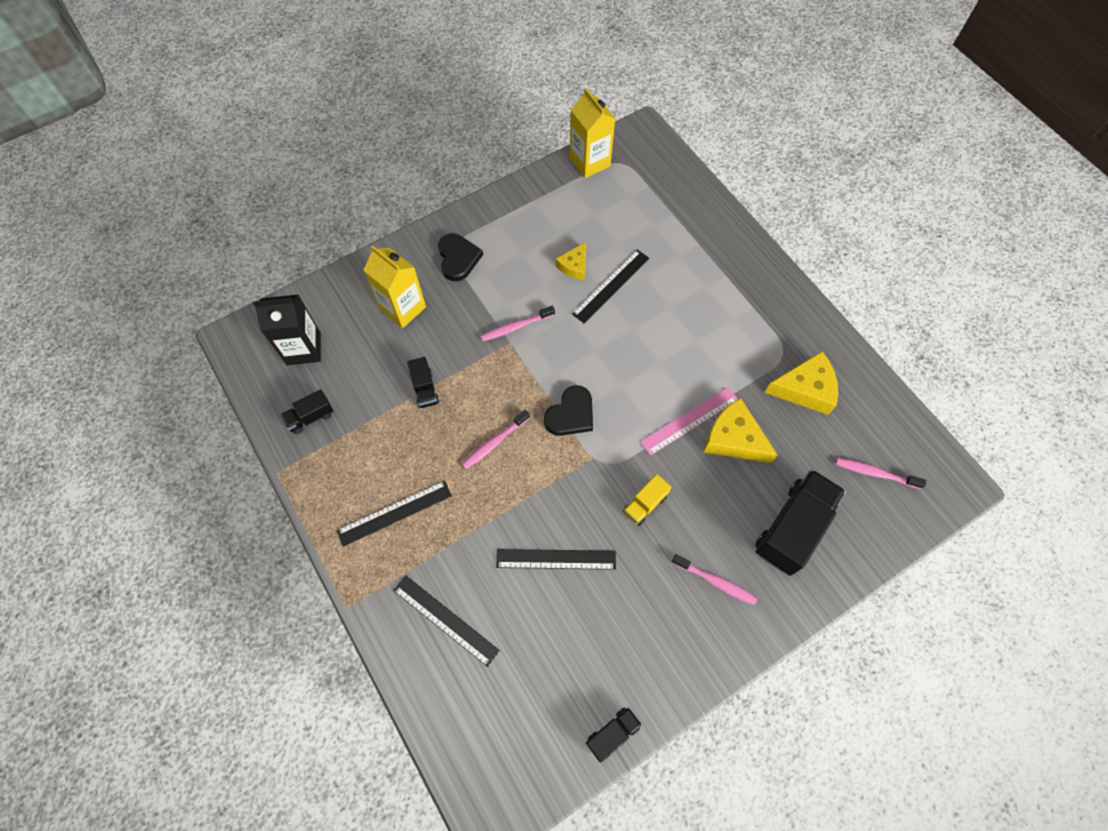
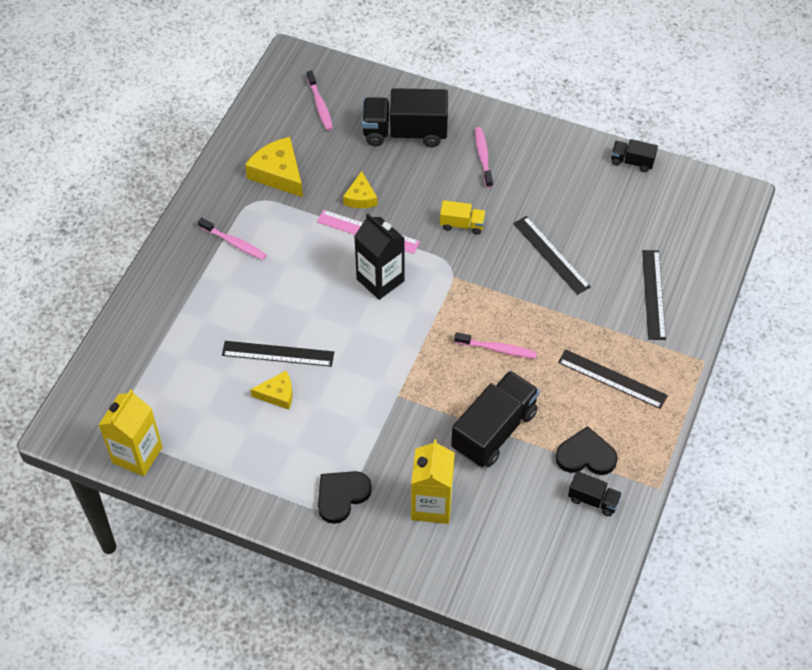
camera: 125 degrees left, 10 degrees down
(303, 348) = (539, 558): black carton -> black carton (380, 280)
(425, 389) = (494, 430): black truck -> black truck, size x2.00
(515, 327) = (378, 401): pink toothbrush -> pink toothbrush (234, 243)
(571, 414) = (428, 312): black heart -> black heart (586, 455)
(733, 438) = (360, 197): yellow cheese -> yellow cheese, size x0.60

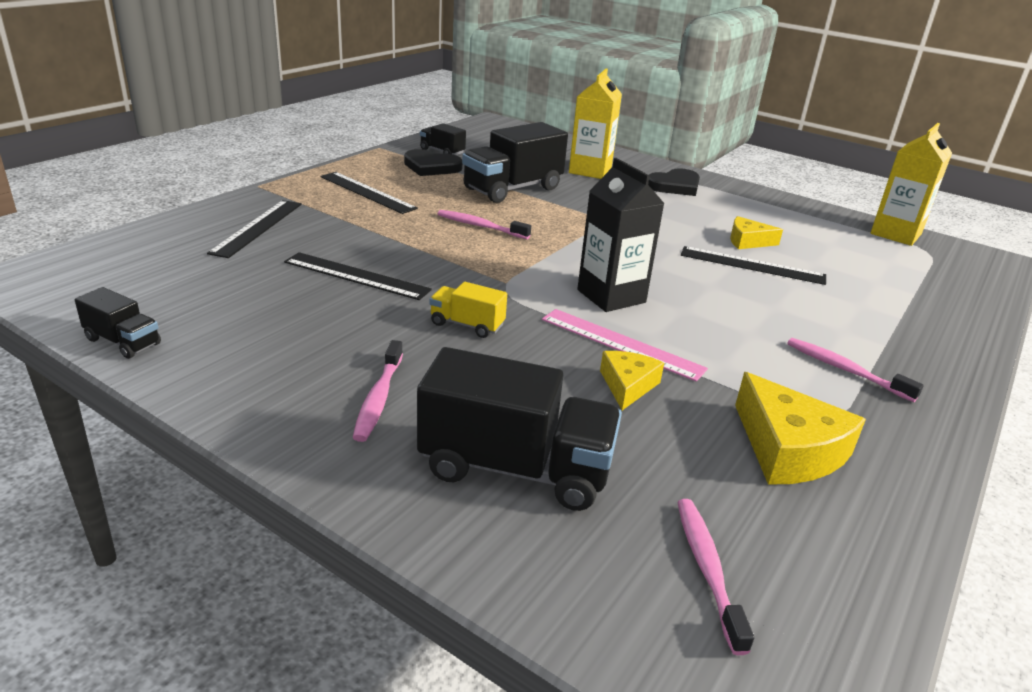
camera: 170 degrees left, 25 degrees down
(551, 255) = (356, 276): black ruler -> black ruler turned 45 degrees counterclockwise

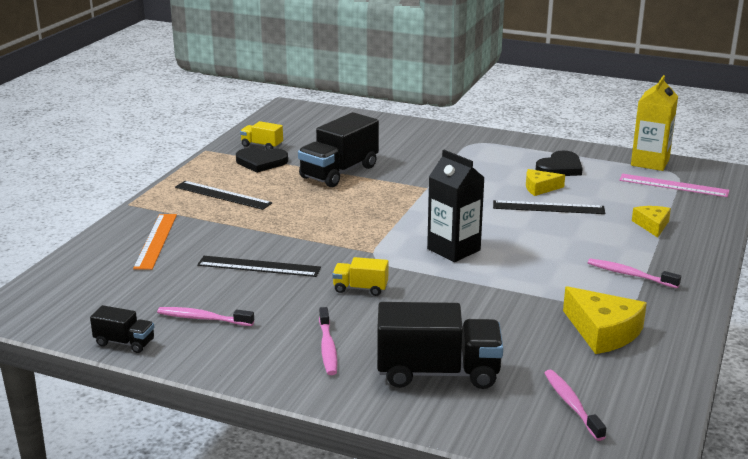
camera: 10 degrees left, 5 degrees down
(257, 227) = (156, 241): black ruler -> orange ruler
(442, 152) = (262, 146): black truck -> yellow truck
(480, 226) = (330, 210): pink toothbrush -> pink toothbrush (203, 318)
(590, 171) = (394, 144): yellow carton -> none
(621, 344) = (474, 283): pink ruler -> pink ruler (673, 185)
(627, 385) = (488, 310): yellow cheese -> yellow cheese (652, 225)
(675, 186) = (469, 147): black heart -> black heart (560, 168)

